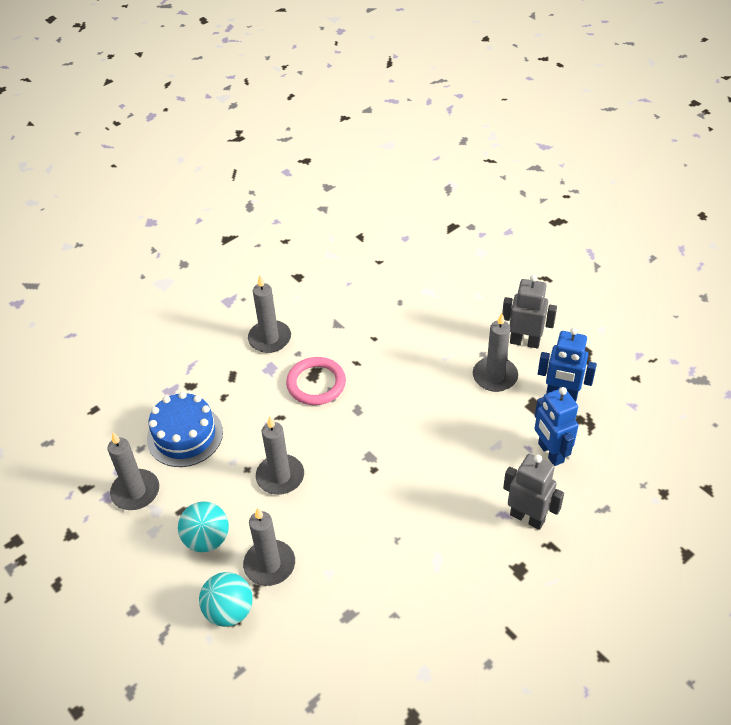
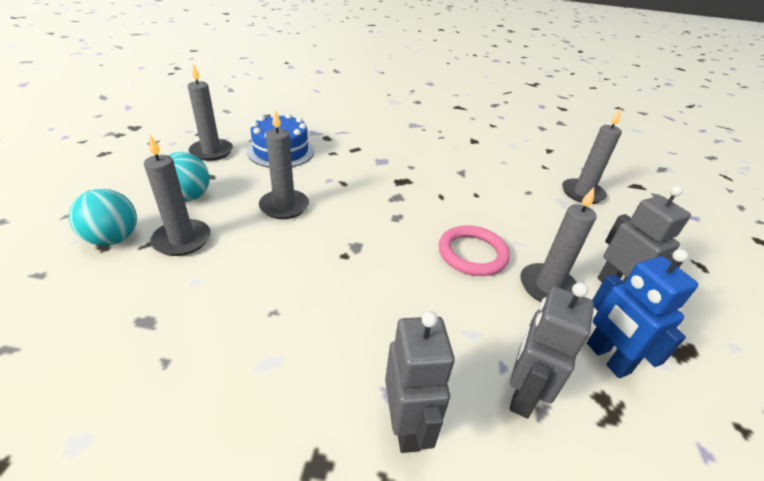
camera: 45 degrees right, 10 degrees down
(269, 338) = (407, 150): grey candle -> grey candle (582, 193)
(316, 383) = (395, 186): pink ring -> pink ring (472, 254)
(550, 453) = (522, 394): blue robot -> grey robot

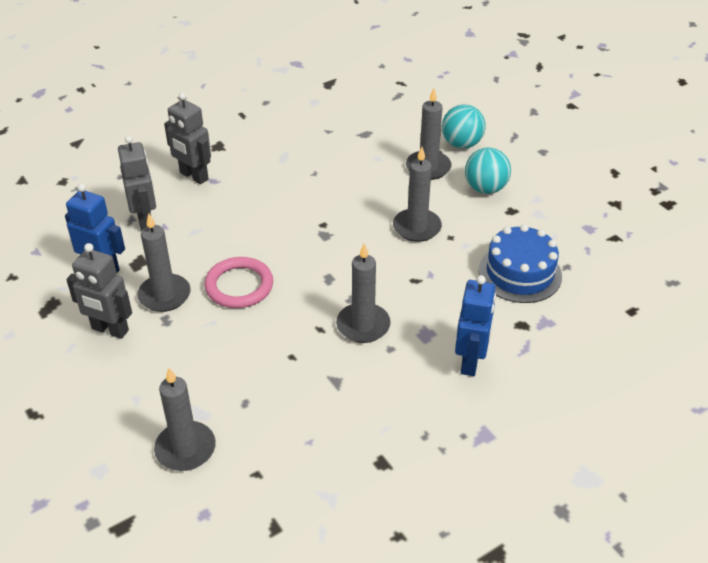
camera: 140 degrees right, 5 degrees up
(211, 152) = (561, 229): grey candle -> grey candle (363, 325)
(378, 142) = (471, 362): none -> blue robot

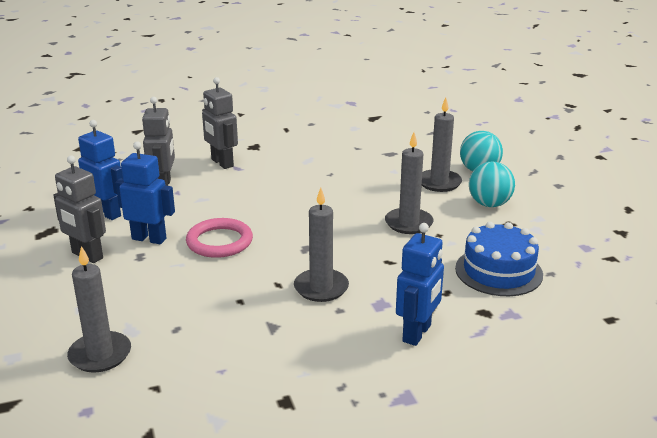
camera: 15 degrees right, 15 degrees down
(164, 295) = (149, 239): grey candle -> blue robot

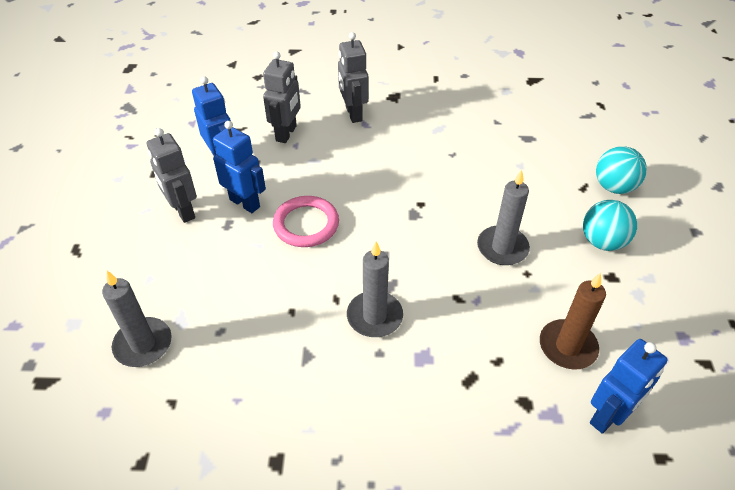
camera: 20 degrees right, 20 degrees up
(417, 333) = (442, 411): blue robot -> blue robot (608, 416)
(439, 183) = (561, 195): grey candle -> none
(498, 271) = (567, 346): blue cake -> brown candle

